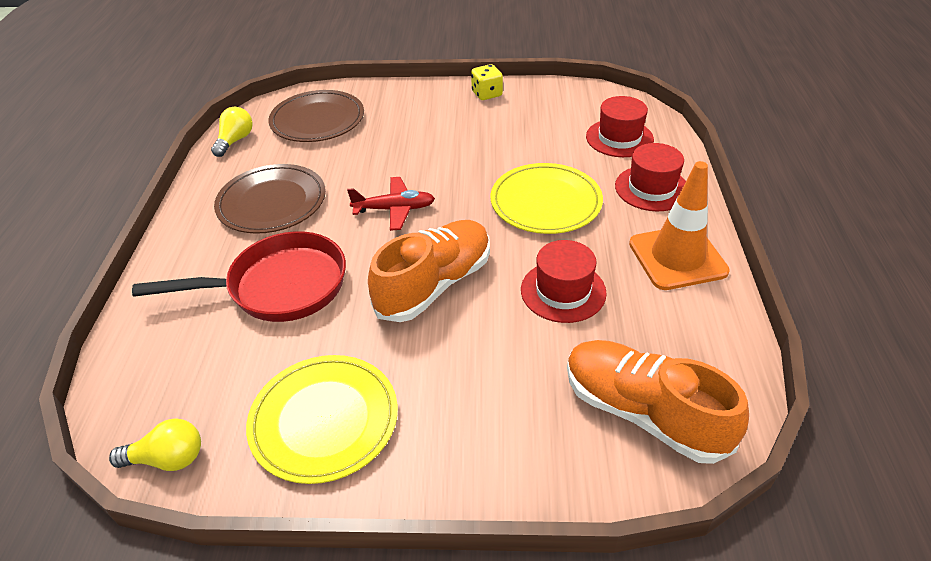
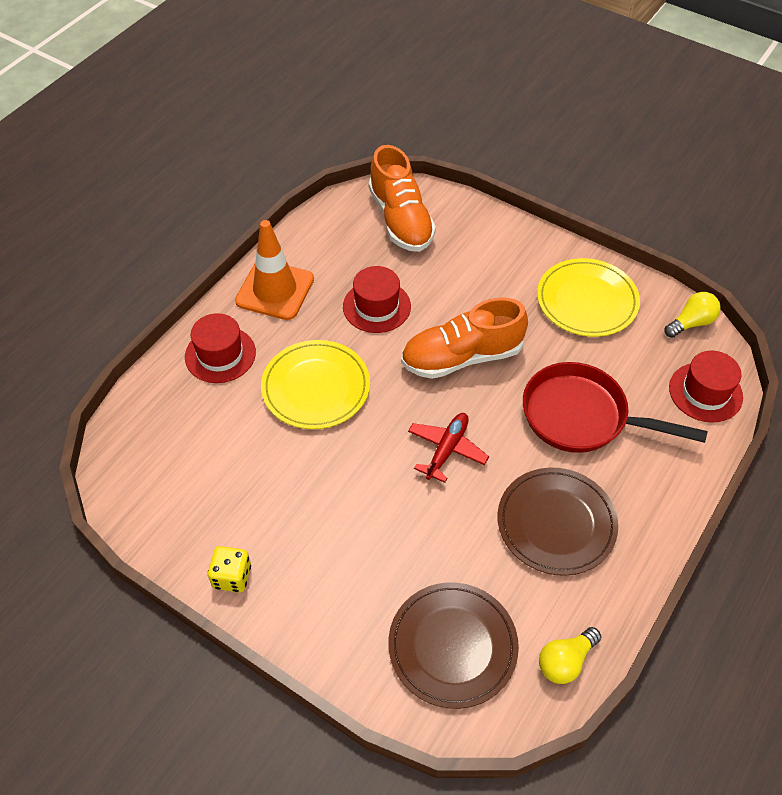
camera: 150 degrees left, 10 degrees up
(168, 459) = (691, 323): yellow light bulb -> yellow light bulb turned 120 degrees clockwise
(394, 209) = (447, 449): red plane -> red plane turned 90 degrees clockwise
(619, 138) = (178, 424): red hat -> red hat (705, 392)

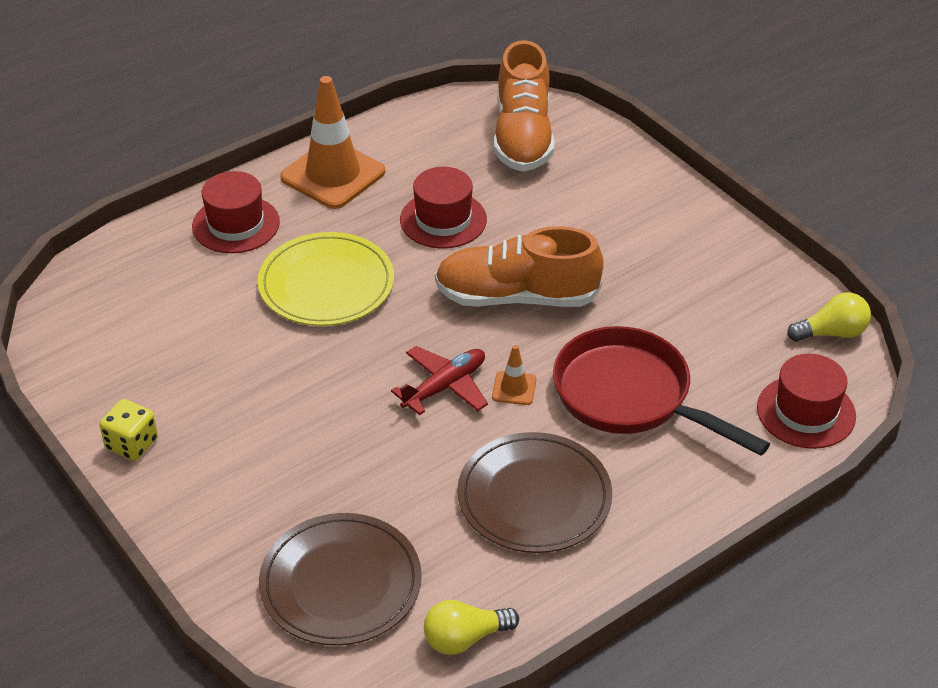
camera: 20 degrees right, 10 degrees down
(497, 435) = (514, 388): none -> orange traffic cone
(587, 300) = (708, 276): yellow plate -> none

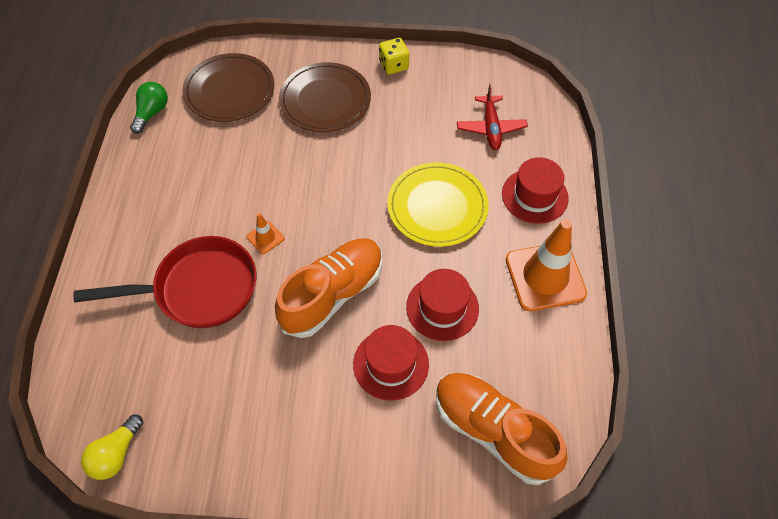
camera: 130 degrees right, 15 degrees up
(444, 387) = (300, 207): red plane -> red plane (491, 128)
(464, 638) = (152, 113): yellow light bulb -> green light bulb
(534, 497) = (189, 192): brown plate -> brown plate (325, 100)
(806, 412) = (87, 371): red hat -> red hat (391, 364)

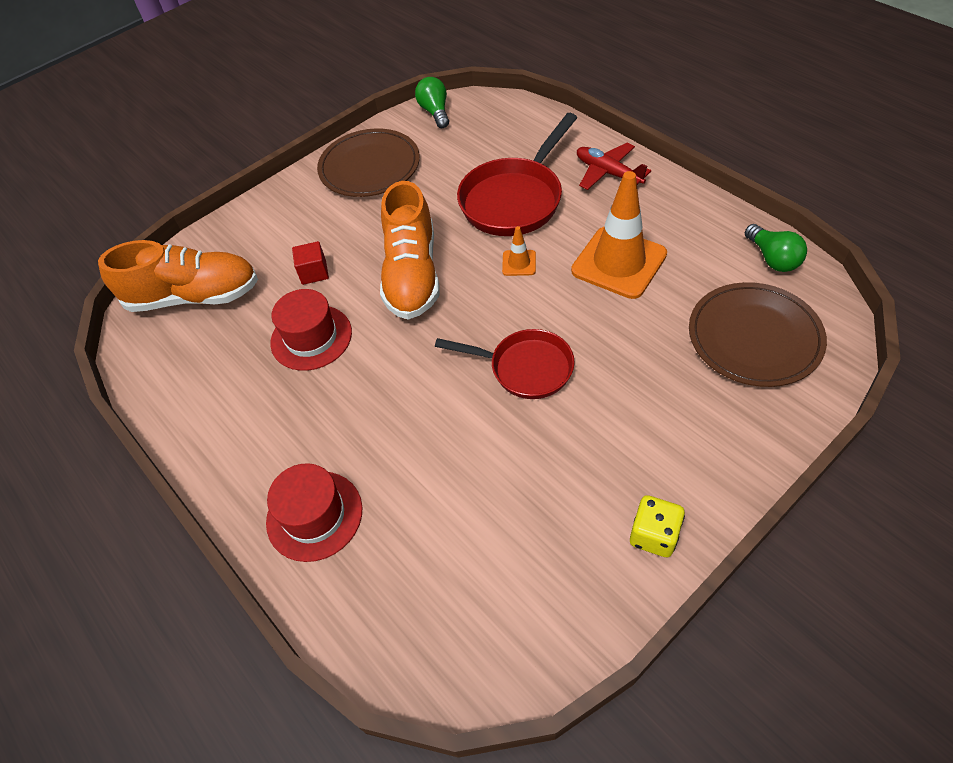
camera: 140 degrees right, 5 degrees down
(116, 454) = (435, 112): yellow light bulb -> green light bulb
(325, 100) = (656, 416): brown plate -> brown plate (369, 167)
(349, 174) = (525, 368): none -> red pan
(391, 364) = (314, 272): red hat -> red cube
(437, 207) = (405, 413): yellow plate -> none
(491, 128) = (443, 559): red plane -> red plane (608, 173)
(545, 277) = (236, 439): orange traffic cone -> orange traffic cone (619, 262)

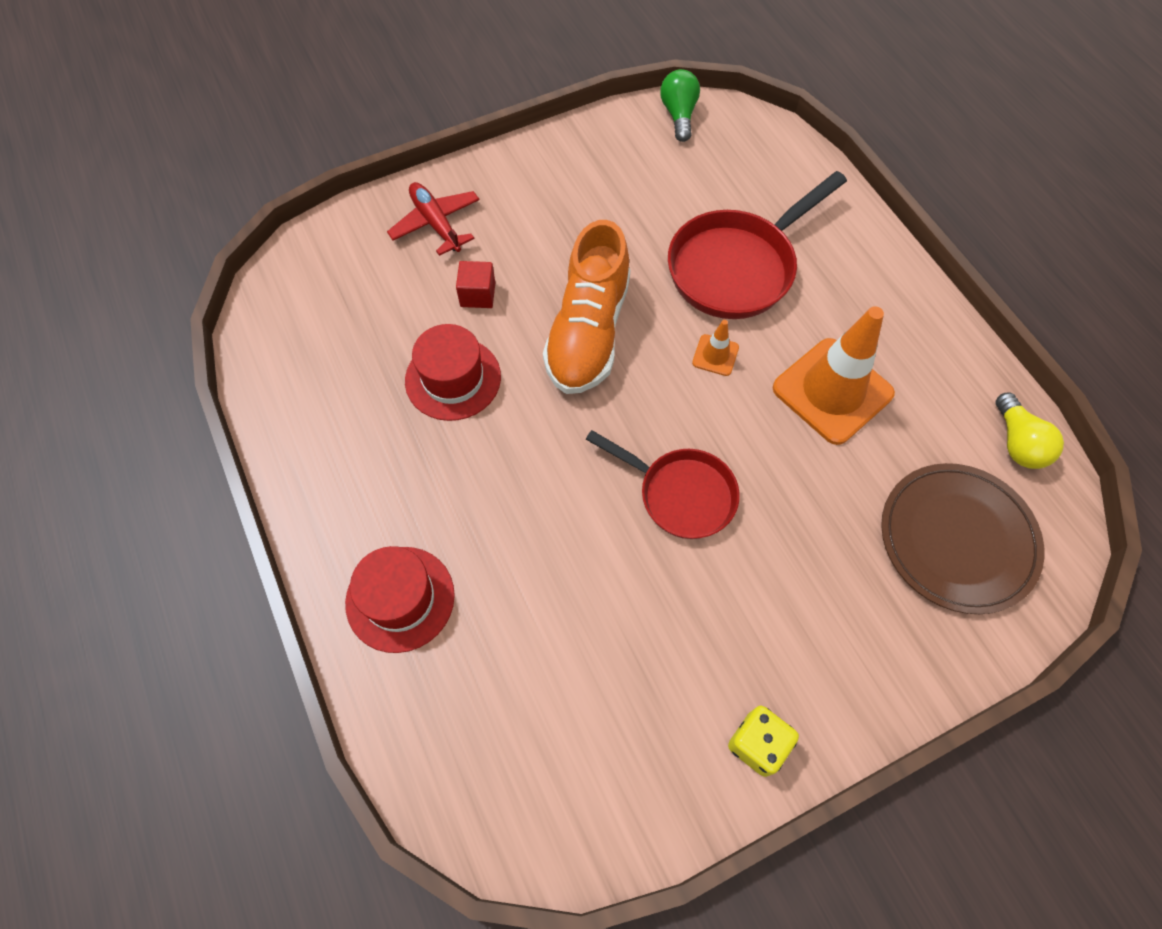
camera: 10 degrees right, 10 degrees up
(194, 296) = (337, 284): orange shoe -> none
(369, 167) = (579, 170): brown plate -> none
(608, 173) = (860, 264): red plane -> red plane (436, 224)
(772, 258) = (1017, 443): green light bulb -> yellow light bulb

